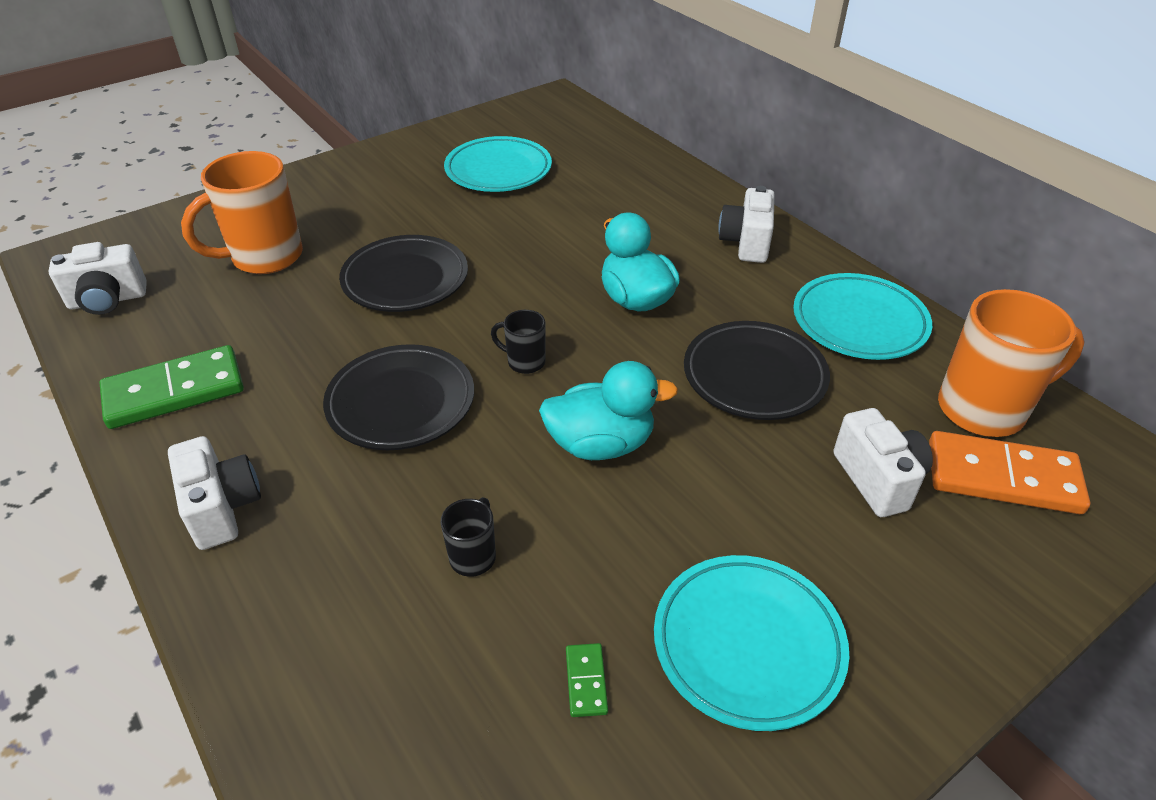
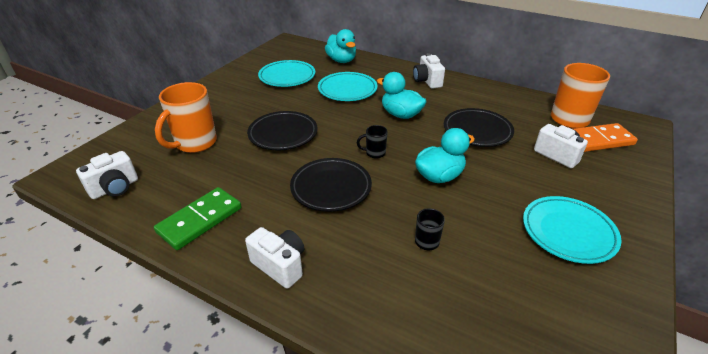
camera: 25 degrees left, 5 degrees down
(586, 681) = (521, 272): green domino -> none
(619, 160) = (341, 60): none -> turquoise duck
(859, 322) = (498, 100): turquoise plate -> turquoise plate (347, 90)

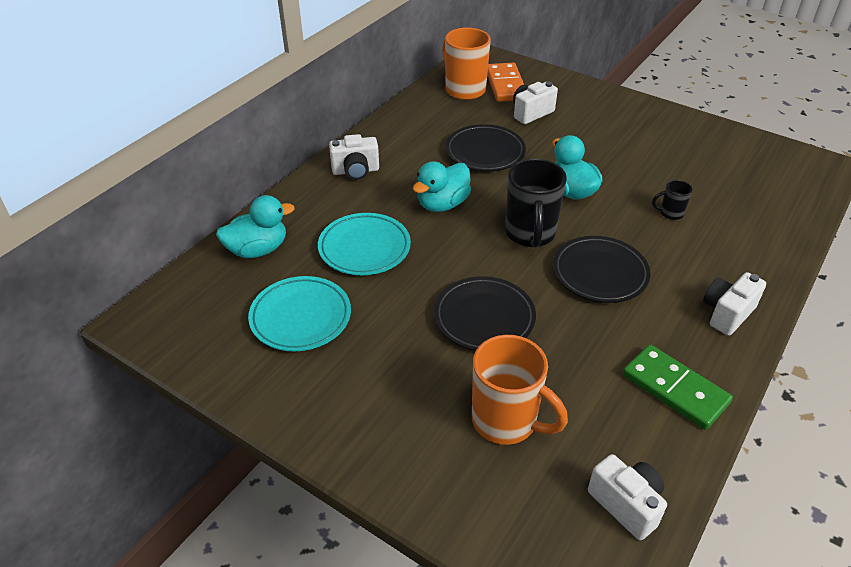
camera: 85 degrees left, 5 degrees up
(374, 153) = (530, 234): black mug -> black mug, size x2.12
(568, 232) = (643, 135): turquoise plate -> none

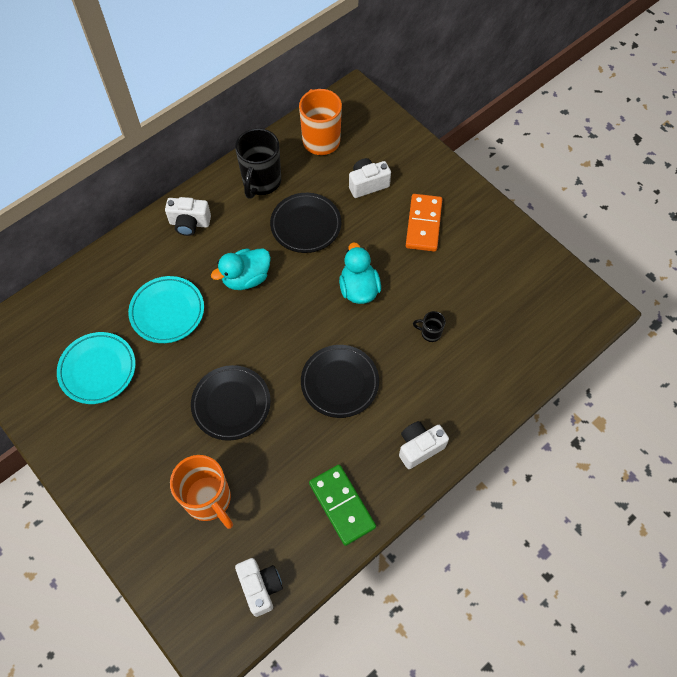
camera: 15 degrees right, 20 degrees up
(258, 250) = (86, 293): turquoise duck -> none
(506, 85) = (361, 142): orange domino -> orange domino (423, 224)
(530, 234) = (303, 328): black mug -> black mug (261, 182)

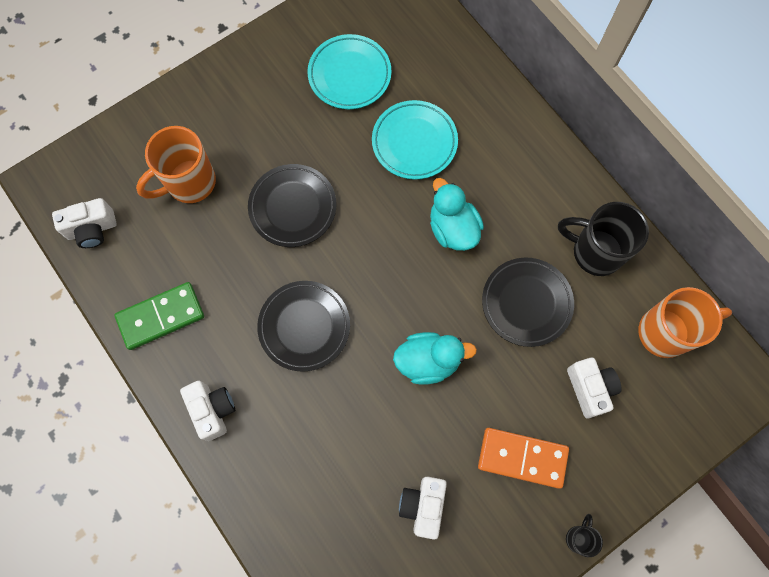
camera: 95 degrees right, 10 degrees up
(189, 223) = (534, 166): white camera -> white camera (423, 506)
(430, 333) = (358, 444): black mug -> black mug (578, 538)

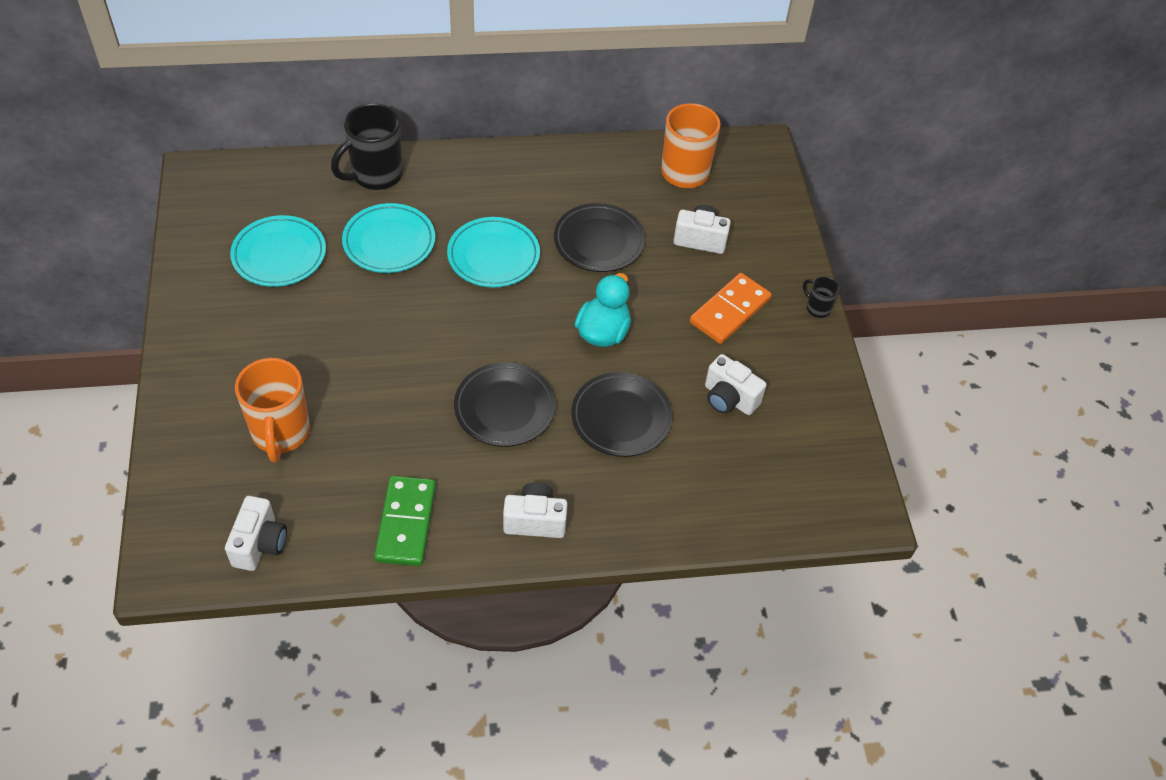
camera: 65 degrees left, 20 degrees down
(293, 207) = (378, 361): black plate -> black plate (621, 418)
(453, 228) = (493, 256): turquoise duck -> turquoise plate
(595, 252) = (587, 177): black mug -> black mug (375, 175)

